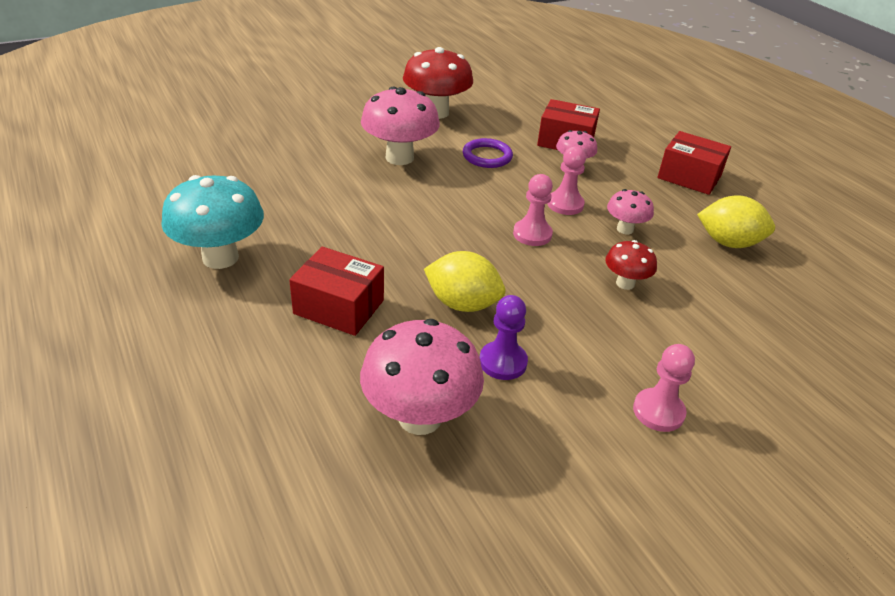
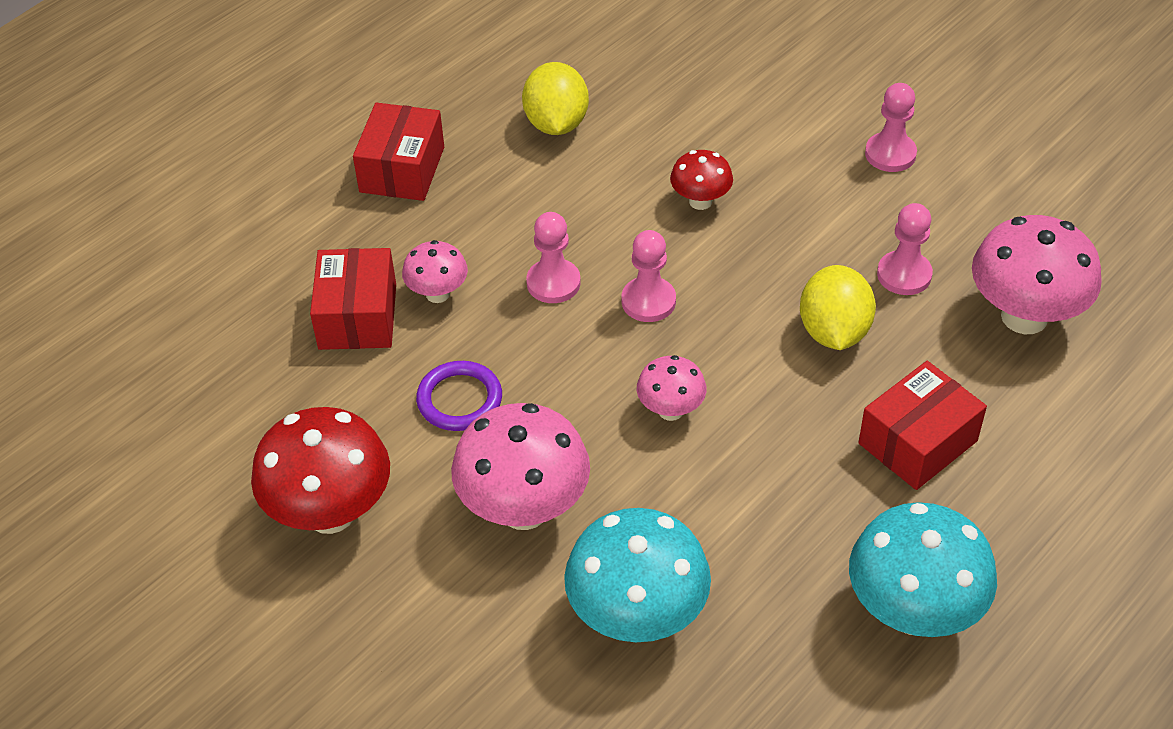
camera: 105 degrees left, 10 degrees up
(306, 171) = (637, 617): none -> turquoise mushroom
(339, 307) = (917, 442): red box -> red box turned 45 degrees clockwise
(503, 362) = (904, 275): purple pawn -> pink pawn
(625, 229) = (581, 216): pink mushroom -> pink mushroom (670, 410)

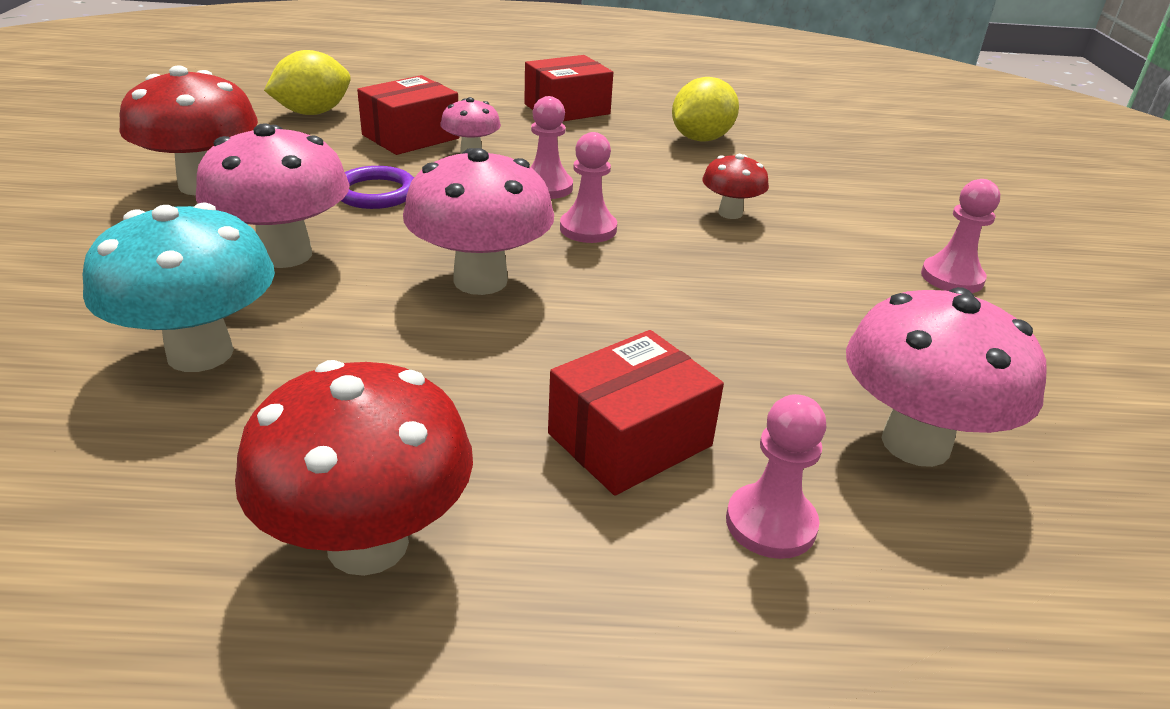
camera: 45 degrees right, 15 degrees down
(670, 410) = (480, 280): pink mushroom -> pink mushroom, size x1.87
(833, 331) = (696, 328): yellow lemon -> yellow lemon (313, 113)
(904, 275) = (831, 341): pink pawn -> pink pawn (770, 524)
(912, 612) = (368, 544): turquoise mushroom -> red mushroom
(917, 442) = (630, 439): red box -> red box turned 45 degrees counterclockwise

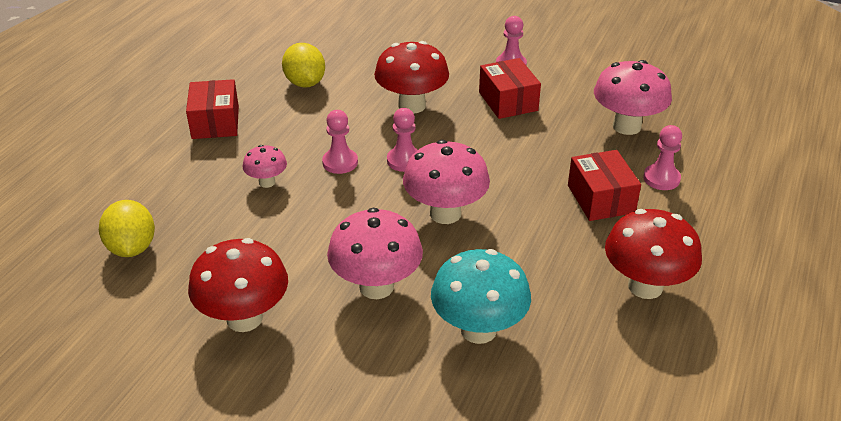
camera: 65 degrees left, 5 degrees up
(375, 193) = (306, 236): purple ring -> none
(410, 136) = (218, 204): red box -> red box (508, 101)
(730, 213) = (412, 105): red mushroom -> red mushroom, size x1.87

